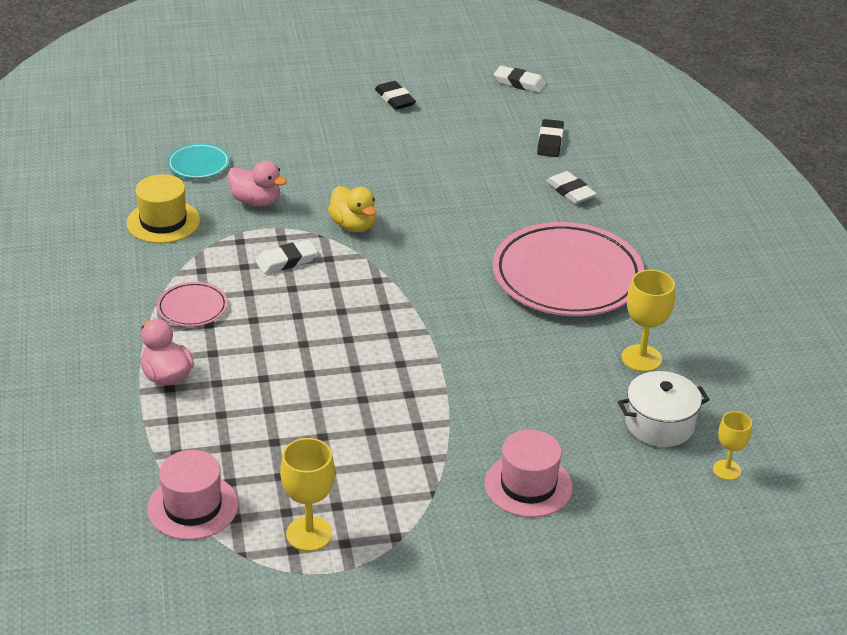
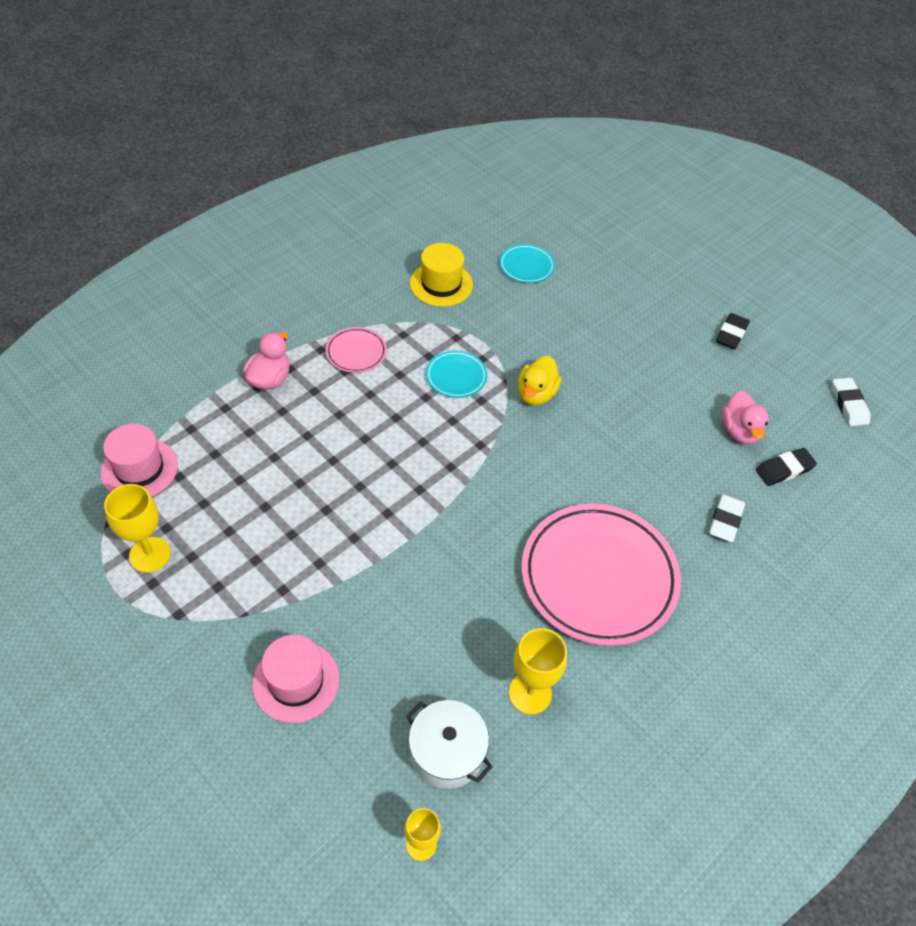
camera: 55 degrees right, 15 degrees up
(256, 201) = (512, 321): pink duck -> pink duck (739, 431)
(287, 261) = (456, 377): white eraser -> turquoise plate

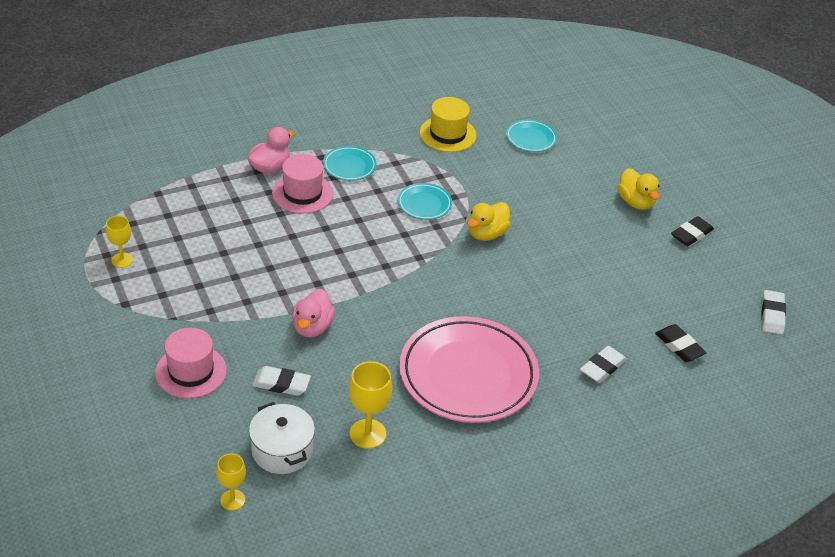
camera: 20 degrees right, 10 degrees down
(139, 469) = (140, 202): pink hat -> pink hat (302, 193)
(150, 555) = (122, 260): yellow goblet -> yellow goblet, size x0.64
(356, 352) = (349, 166): pink plate -> turquoise plate
(406, 661) = (281, 384): none -> white eraser
(662, 312) = (635, 202): none -> yellow duck
(739, 431) = (655, 307): pink duck -> pink duck (312, 327)
(784, 469) = (679, 346): black eraser -> black eraser turned 60 degrees clockwise

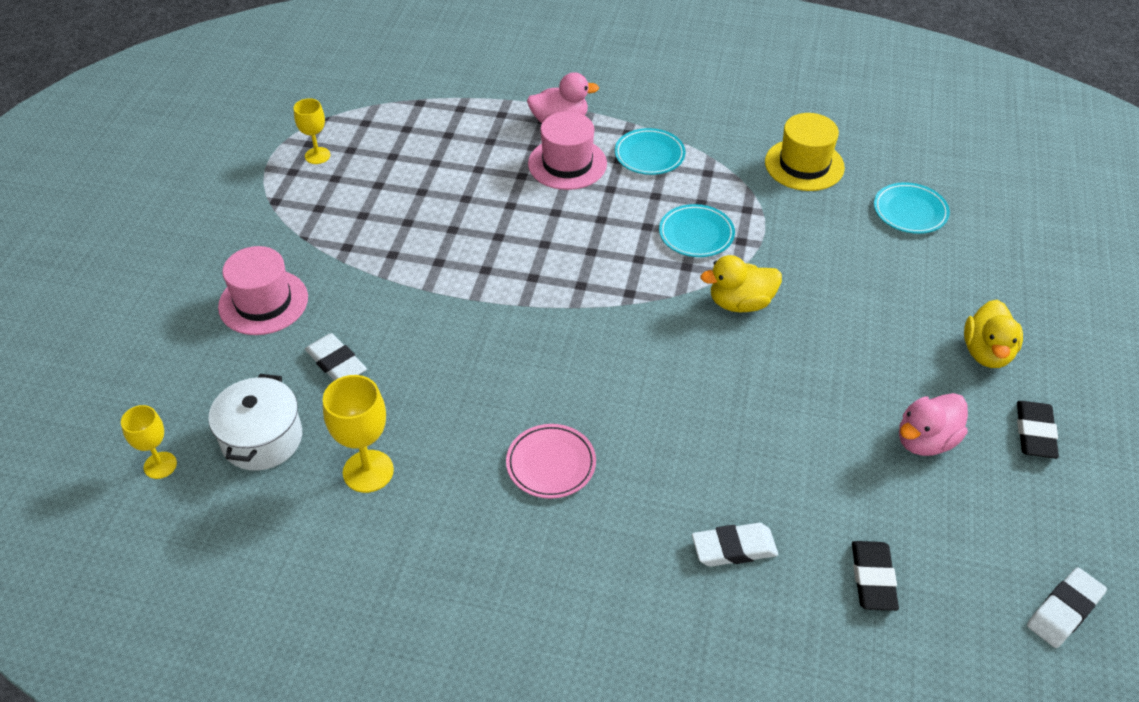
camera: 40 degrees right, 5 degrees up
(312, 327) = (431, 316): pink duck -> pink duck (925, 441)
(468, 375) = (551, 464): pink plate -> pink plate, size x0.45
(691, 234) = (1035, 433): black eraser -> black eraser turned 75 degrees counterclockwise

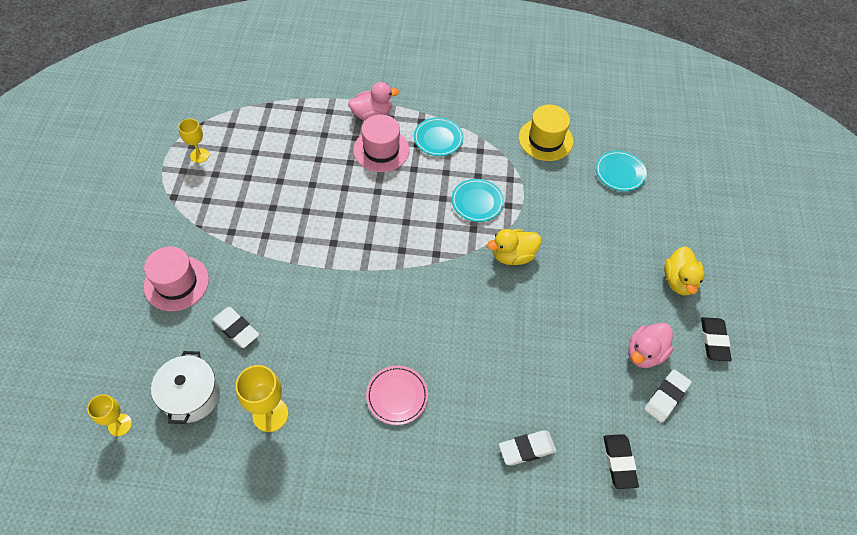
camera: 10 degrees left, 10 degrees up
(1064, 610) = (741, 472): white eraser -> white eraser (666, 397)

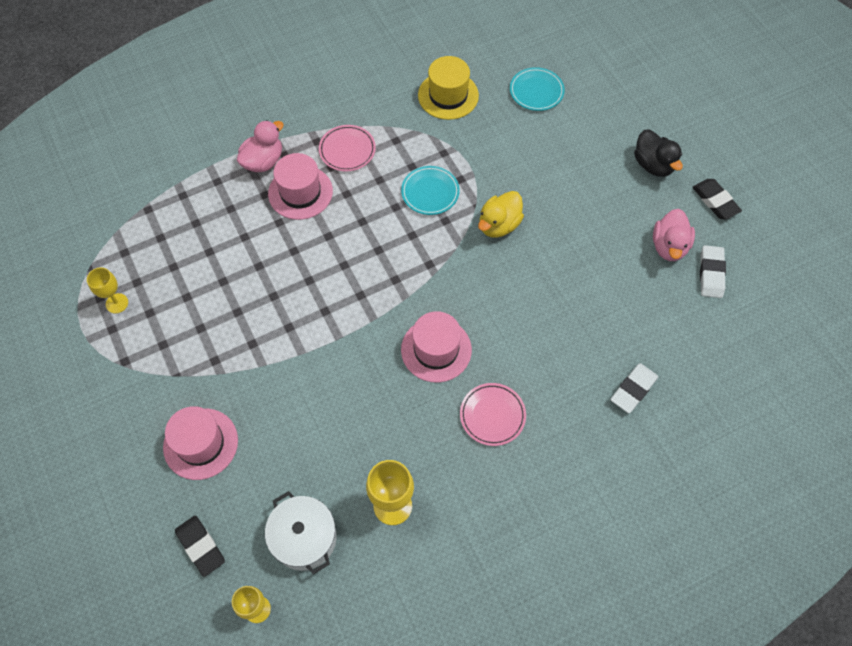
camera: 30 degrees left, 5 degrees up
(236, 329) = (297, 449): white eraser -> none
(392, 320) = (436, 349): none -> pink hat
(438, 139) = (347, 150): turquoise plate -> pink plate
(619, 462) = (712, 352): black eraser -> black eraser (201, 546)
(679, 281) = (653, 165): yellow duck -> black duck

